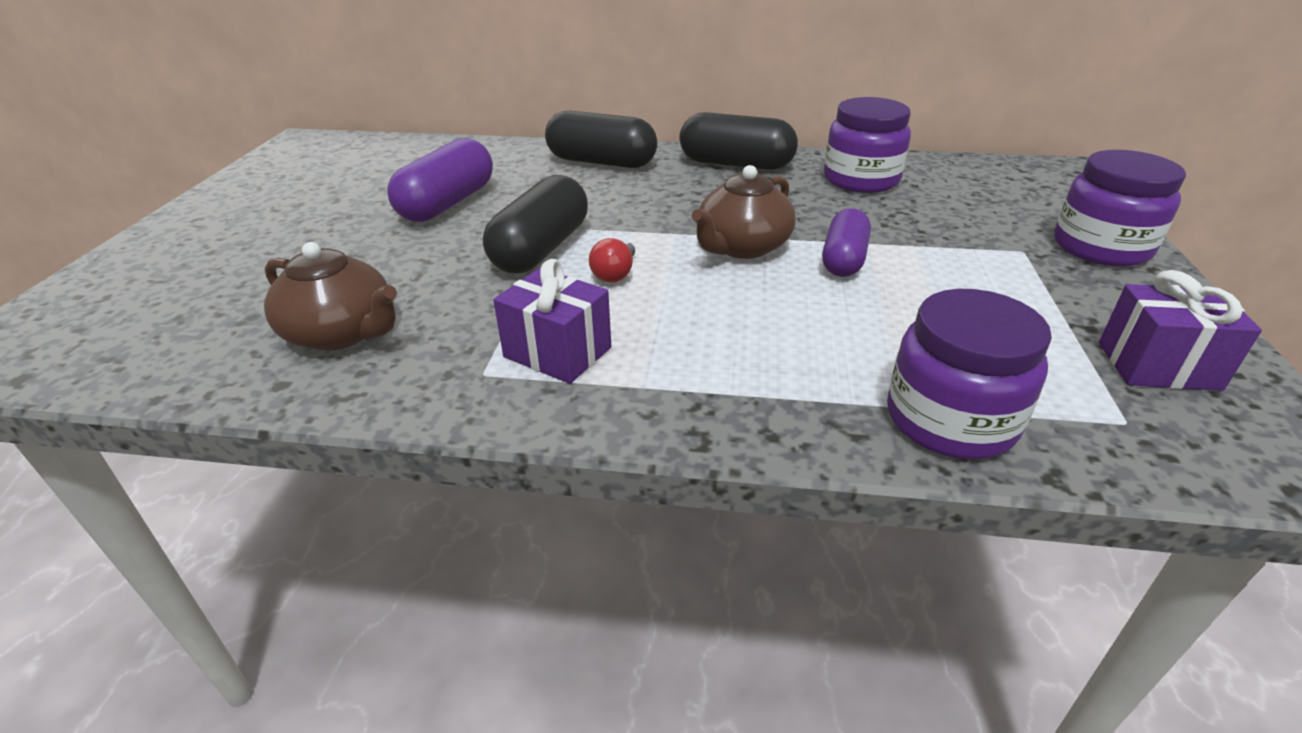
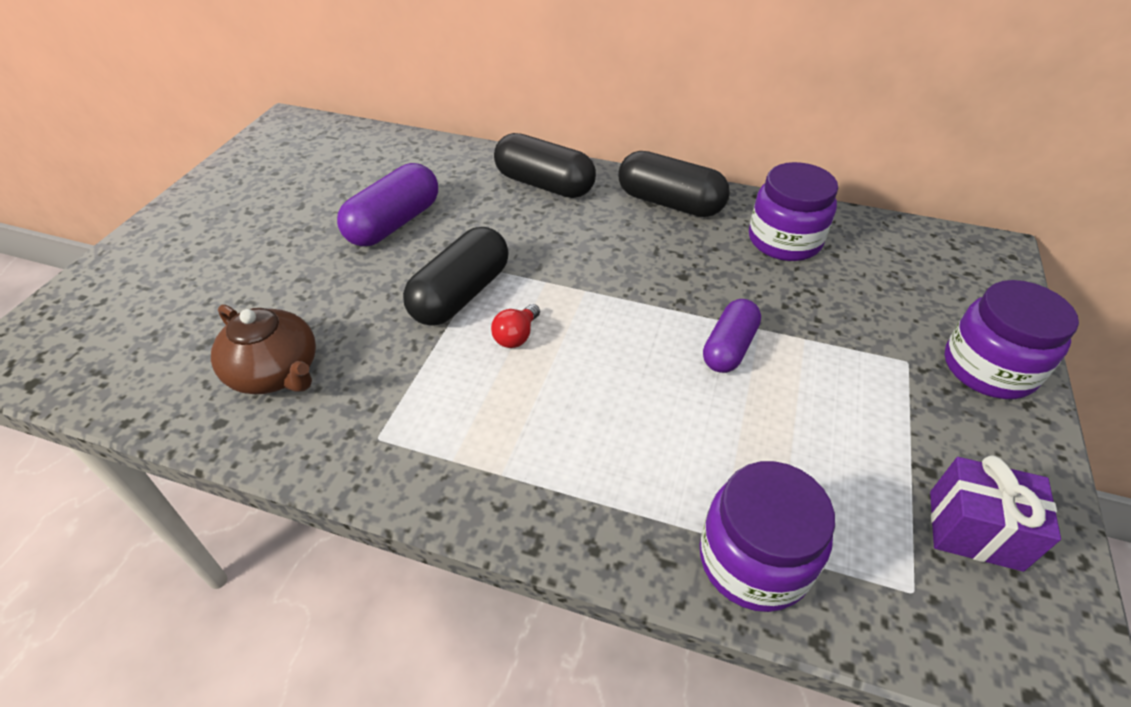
camera: 10 degrees right, 10 degrees up
(557, 352) = (443, 423): purple gift -> none
(742, 247) = (640, 317): brown teapot -> none

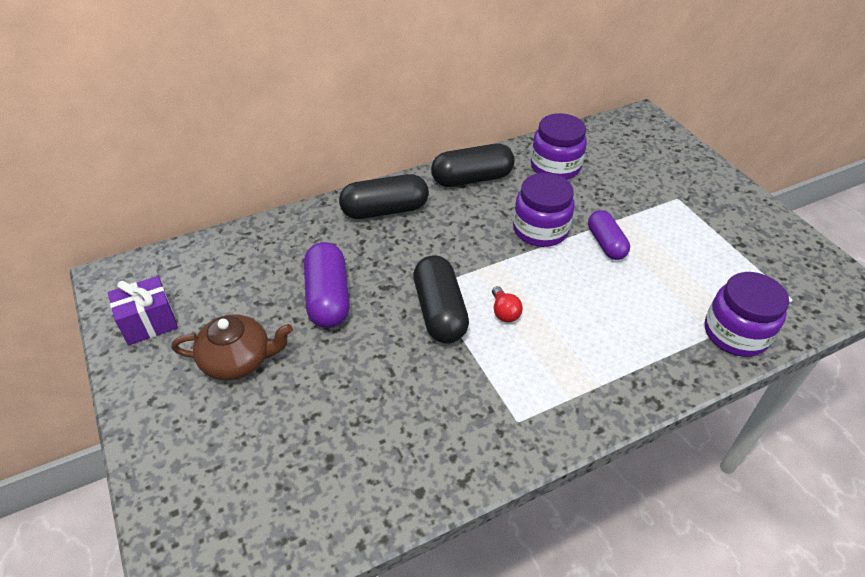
camera: 45 degrees left, 0 degrees up
(276, 372) = (405, 438): brown teapot -> brown teapot (238, 360)
(974, 530) = (780, 258): purple gift -> purple gift (149, 323)
(988, 368) = (707, 180): purple jar -> purple jar (540, 230)

